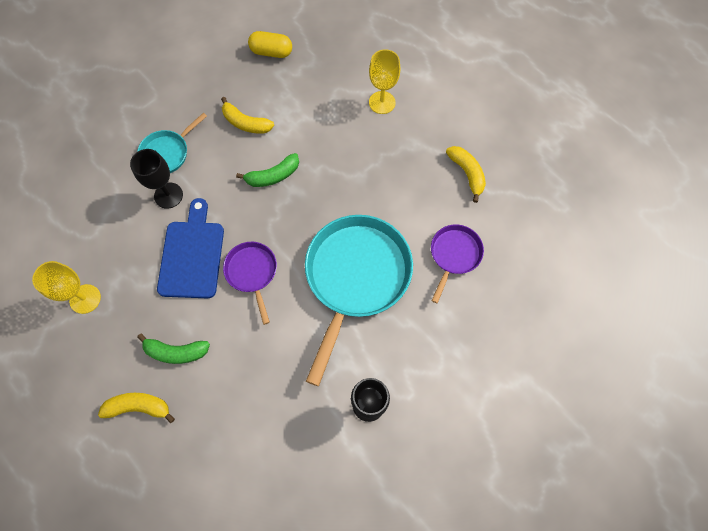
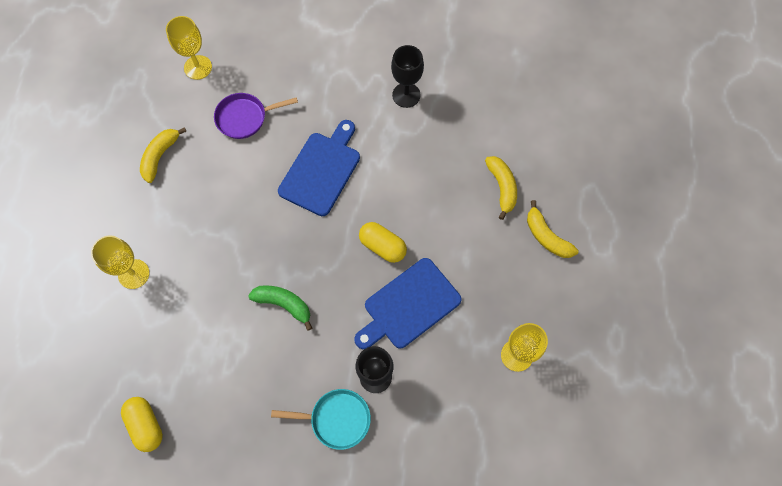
camera: 130 degrees left, 0 degrees up
(176, 352) = (489, 247): green banana -> none
(246, 123) = (248, 376): yellow banana -> yellow banana (502, 187)
(252, 273) = (382, 246): purple pan -> yellow capsule
(355, 277) = (321, 170): turquoise pan -> blue cutting board
(535, 253) = (198, 67): none -> yellow goblet

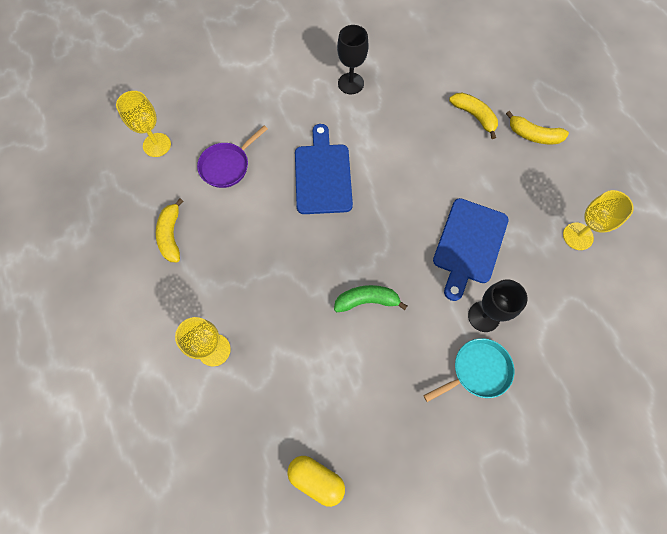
camera: 30 degrees left, 0 degrees up
(382, 246) = (415, 209): yellow capsule -> none

